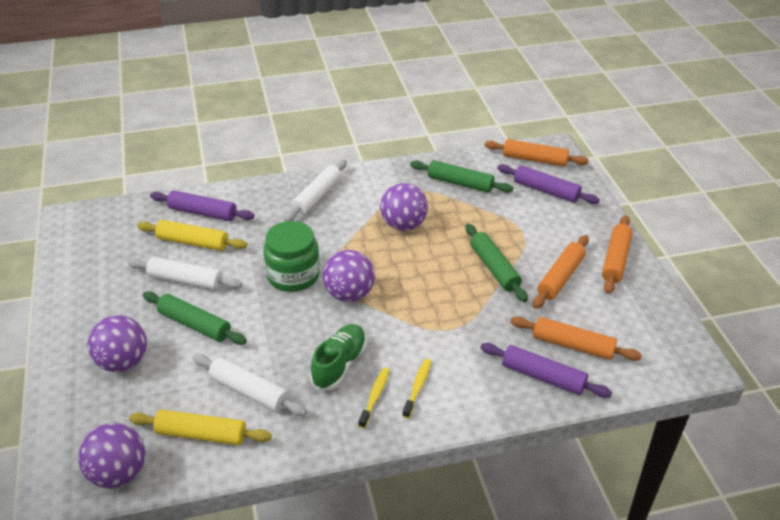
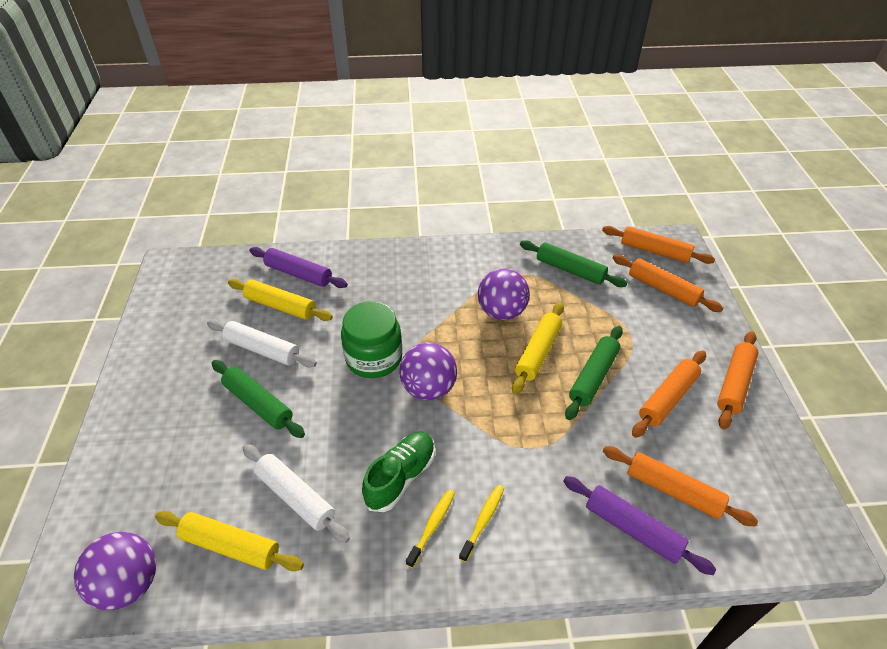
camera: 10 degrees right, 5 degrees up
(123, 362) = (173, 439): purple ball -> none
(317, 196) = (417, 269): white rolling pin -> none
(442, 254) = (538, 352): none -> yellow rolling pin
(494, 268) = (593, 377): green rolling pin -> green rolling pin turned 45 degrees clockwise
(546, 191) = (663, 289): purple rolling pin -> orange rolling pin

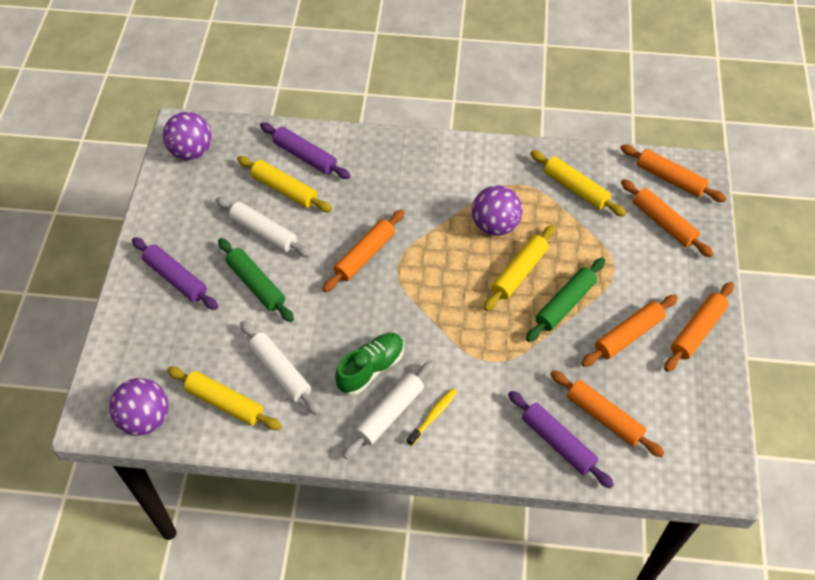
camera: 10 degrees right, 10 degrees up
(166, 410) = (176, 278): none -> purple rolling pin
(374, 358) = (364, 255): green jar -> orange rolling pin
(428, 388) = (409, 292): purple ball -> purple ball (191, 151)
(432, 526) = (390, 413): yellow toothbrush -> white rolling pin
(570, 270) = (575, 188): green rolling pin -> yellow rolling pin

